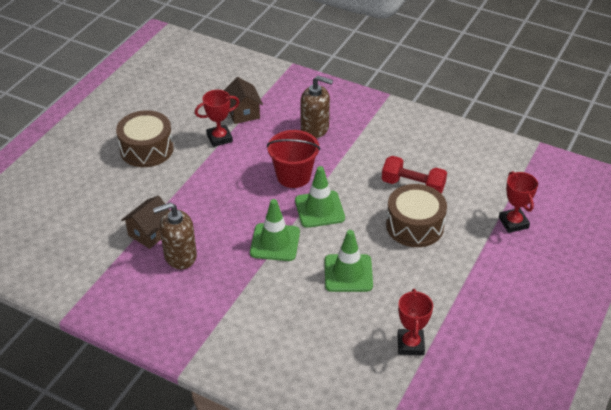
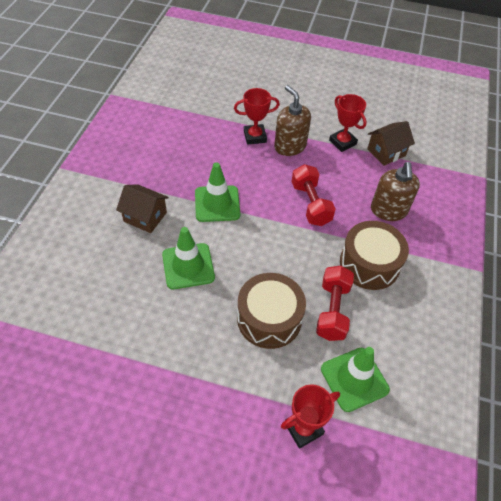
camera: 75 degrees right, 10 degrees up
(146, 149) = (309, 100): brown drum -> brown drum (369, 264)
(150, 233) = (210, 121): brown house -> brown house (145, 217)
(180, 256) = (187, 144): brown soap dispenser -> brown soap dispenser (290, 146)
(293, 176) = (310, 204): red bucket -> red dumbbell
(319, 209) = (270, 231): green traffic cone -> green traffic cone (354, 379)
(410, 344) = (100, 331): red trophy -> red trophy (255, 136)

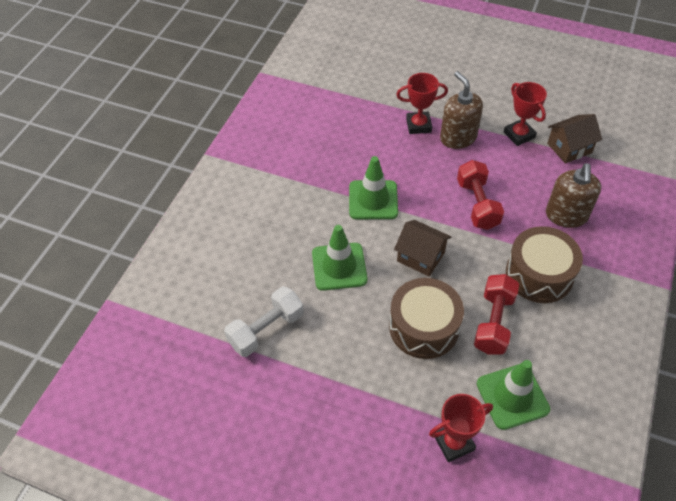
camera: 10 degrees right, 0 degrees up
(120, 330) = (266, 329): none -> white dumbbell
(145, 217) = (295, 211): brown house -> brown house (420, 257)

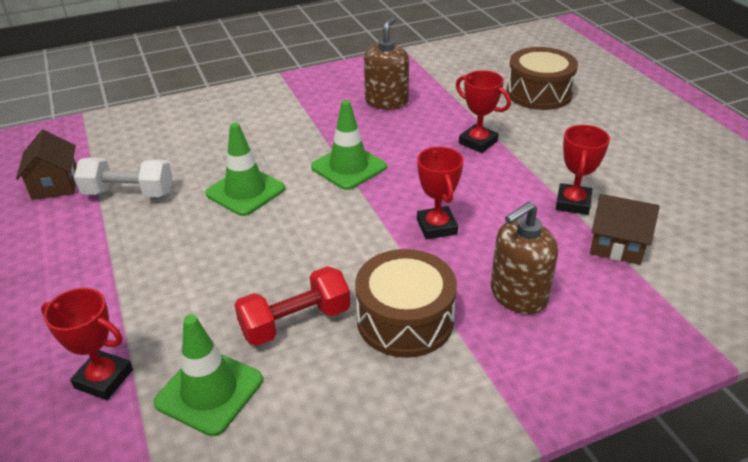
camera: 45 degrees right, 15 degrees down
(420, 257) = (319, 229): brown house -> brown house (55, 184)
(424, 327) = (233, 278): brown drum -> brown drum (539, 93)
(458, 137) = (502, 170): brown soap dispenser -> brown soap dispenser (386, 101)
(477, 204) = (436, 227): red dumbbell -> red trophy

